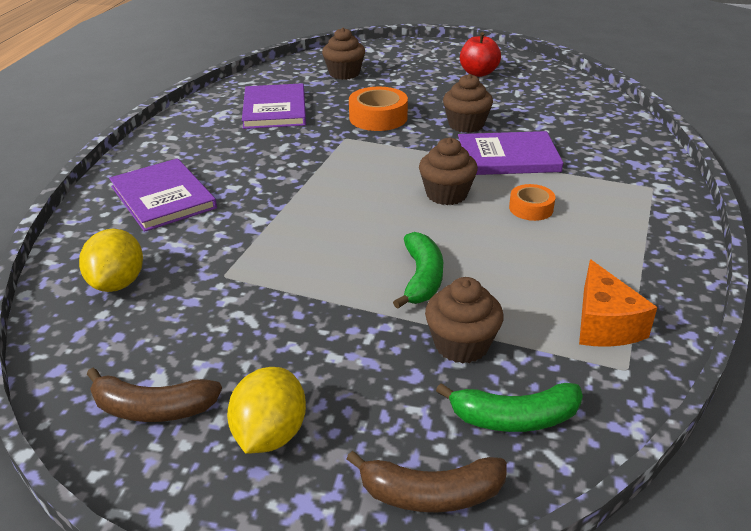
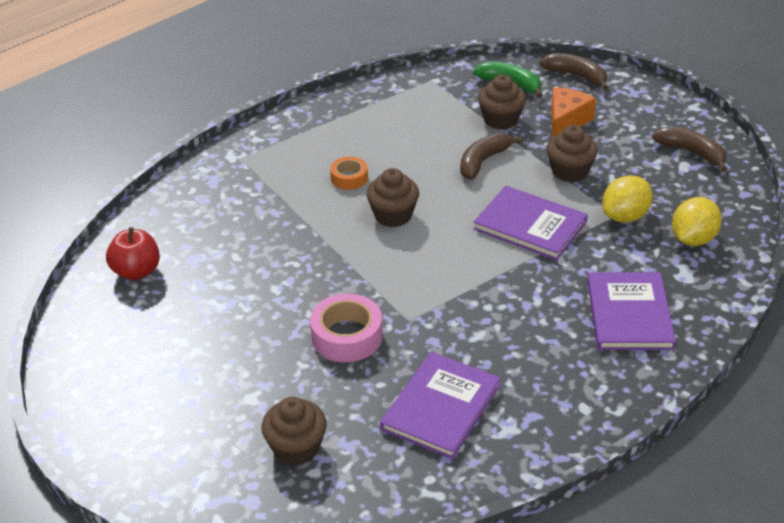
camera: 145 degrees left, 5 degrees up
(270, 434) = (634, 120): yellow lemon -> yellow lemon (625, 216)
(378, 118) = (347, 336): orange tape -> pink tape
(422, 278) = (483, 161): green banana -> brown banana
(466, 125) = (278, 284): brown cupcake -> brown cupcake (569, 171)
(478, 73) = (149, 365): red apple -> red apple (136, 271)
(507, 157) = (298, 230): purple book -> purple book (530, 225)
(604, 324) = (412, 99): orange cheese -> orange cheese (566, 122)

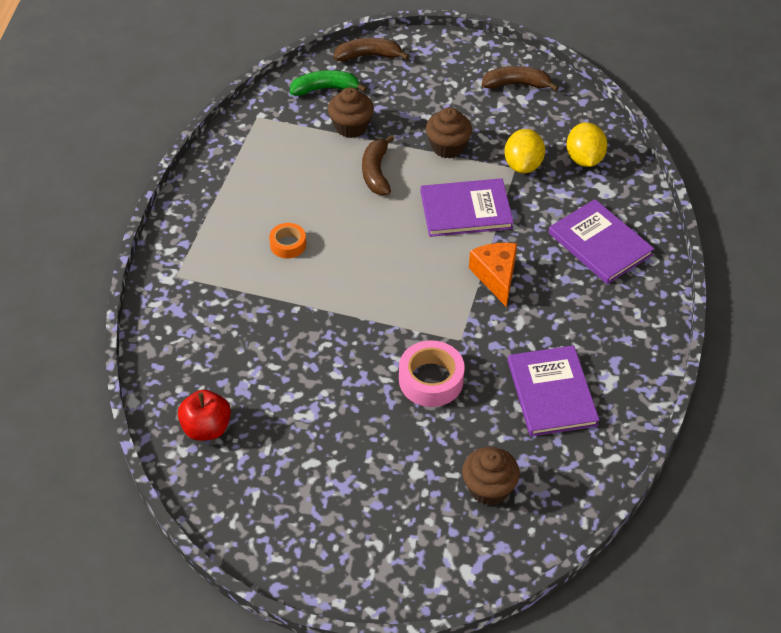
camera: 40 degrees left, 10 degrees up
(393, 215) = (357, 258): brown cupcake -> none
(566, 122) = (402, 103): orange cheese -> orange cheese (496, 276)

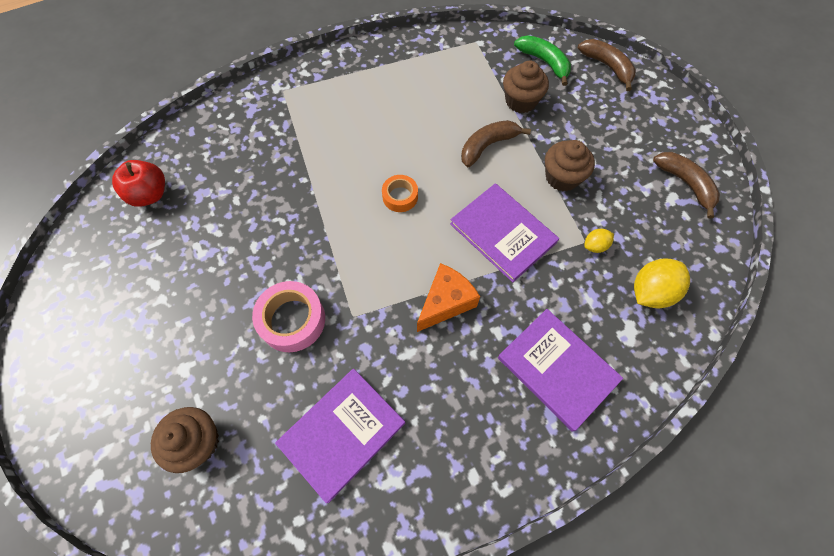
camera: 55 degrees right, 15 degrees up
(288, 244) = (364, 136): orange tape -> orange tape (400, 197)
(523, 165) = (595, 246): yellow lemon -> yellow lemon, size x0.54
(600, 244) = (557, 369): purple book -> purple book turned 60 degrees counterclockwise

